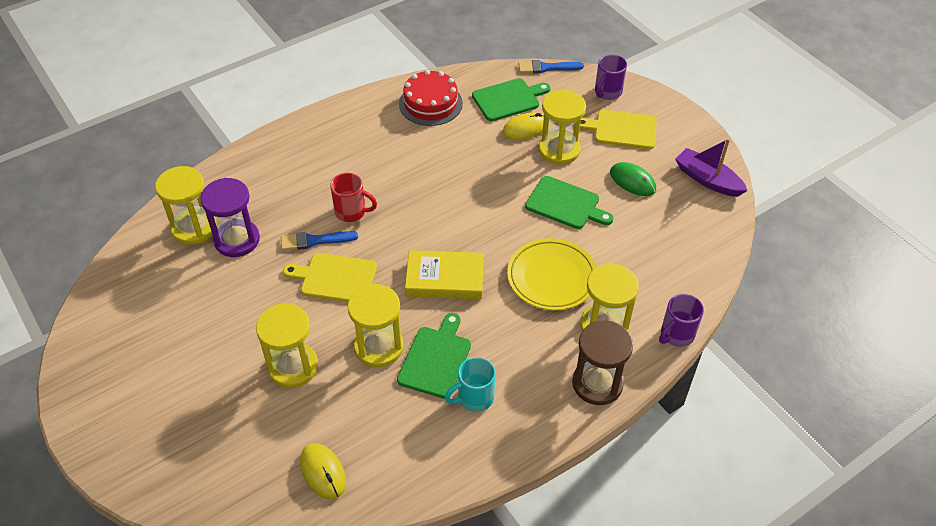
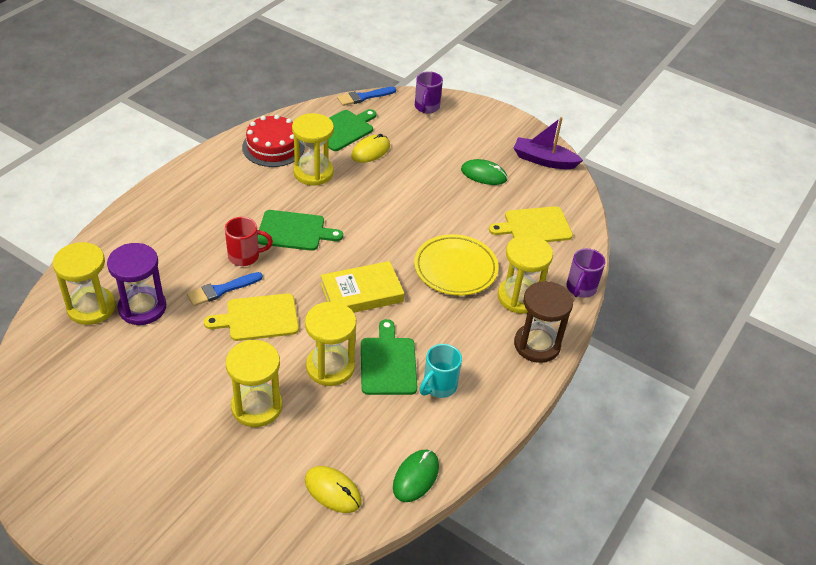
camera: 25 degrees left, 5 degrees down
(407, 484) = (416, 477): none -> green mouse
(559, 150) = (409, 162): yellow hourglass -> yellow hourglass (313, 173)
(565, 204) = (437, 205): green cutting board -> green cutting board (294, 231)
(622, 129) = (454, 135): yellow cutting board -> yellow cutting board (534, 226)

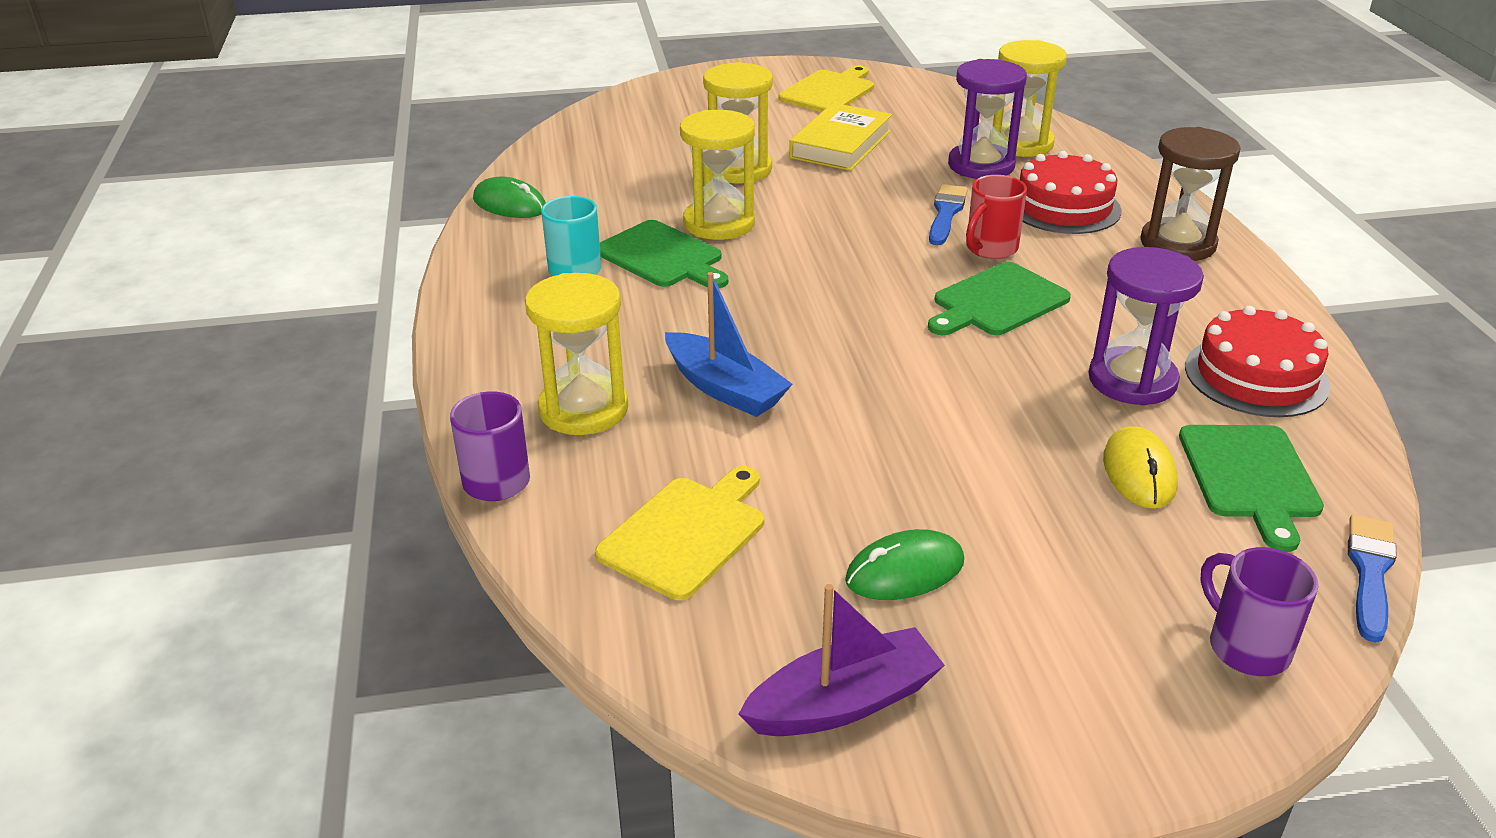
camera: 140 degrees right, 10 degrees down
(168, 253) = (1063, 207): none -> red cake
(258, 318) = (863, 215): yellow cutting board -> yellow cutting board (829, 91)
(313, 173) = (1132, 380): yellow hourglass -> purple hourglass
(333, 491) = (579, 164): yellow mouse -> none
(362, 293) = (799, 294): yellow book -> yellow book (840, 144)
(416, 477) = (509, 204): green mouse -> green mouse turned 45 degrees counterclockwise
(455, 269) = (725, 388): yellow plate -> blue boat
(537, 345) = (493, 369): brown hourglass -> brown hourglass (1178, 244)

